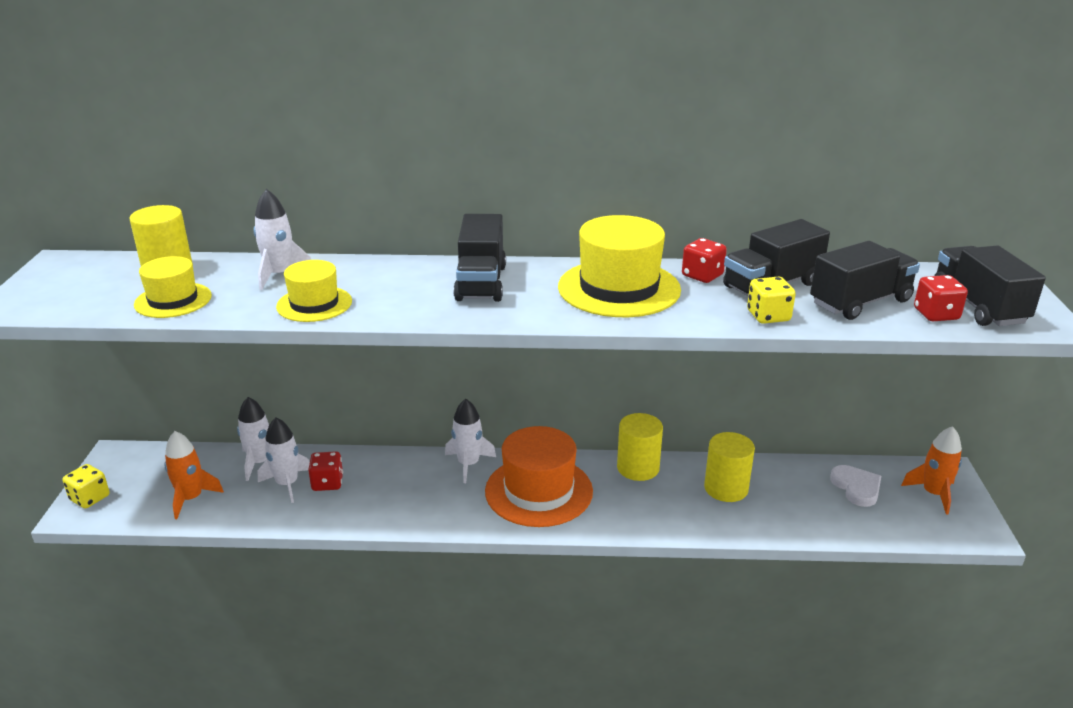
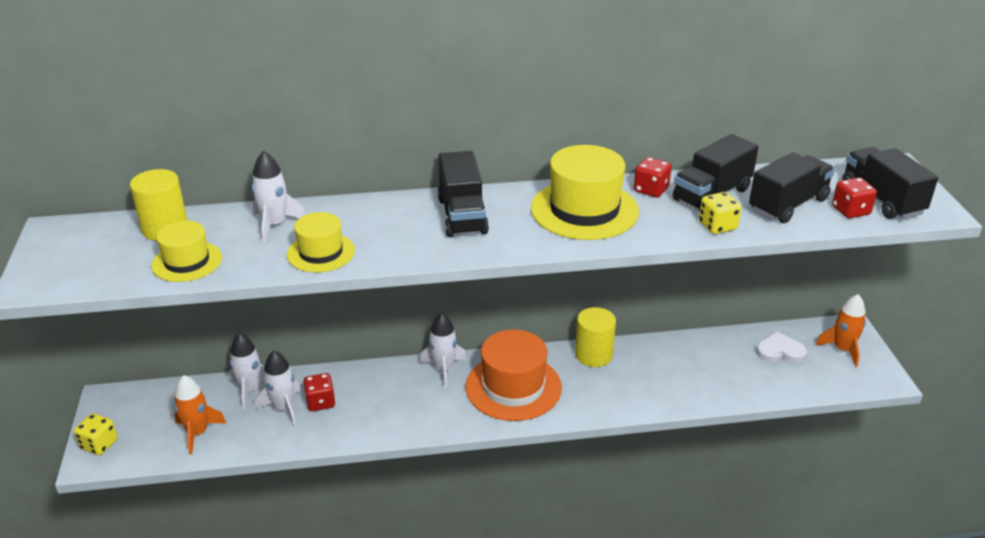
camera: 10 degrees left, 5 degrees up
(726, 488) = (672, 365): yellow cylinder -> none
(856, 487) = (780, 351): white heart -> white heart turned 60 degrees counterclockwise

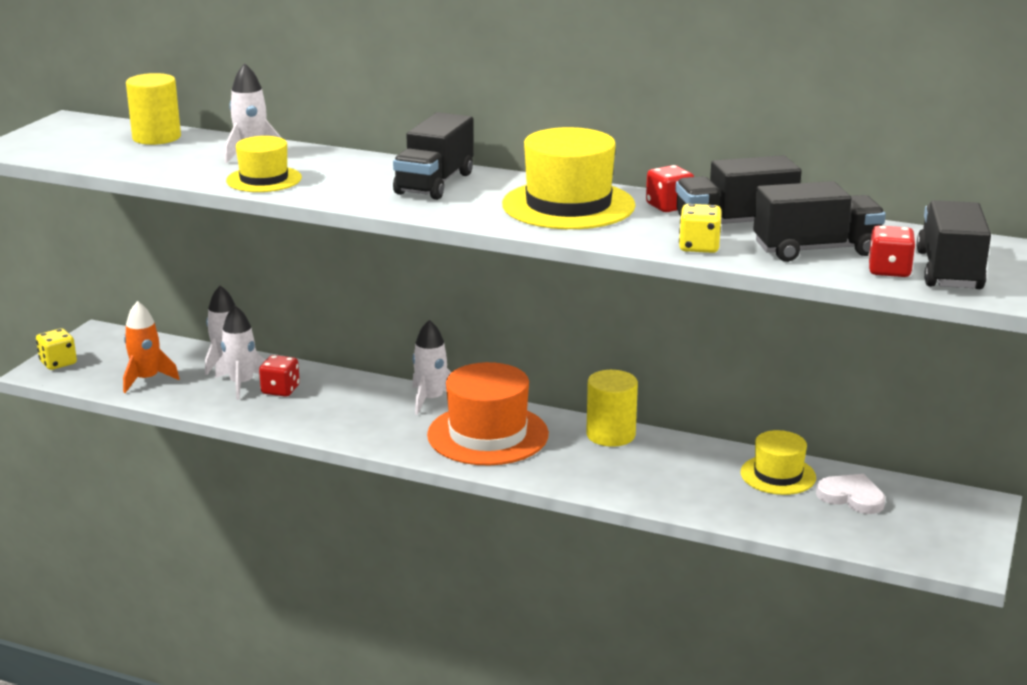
camera: 30 degrees right, 10 degrees down
(187, 261) = (143, 161): yellow hat -> yellow hat (778, 475)
(842, 349) = (942, 519): orange rocket -> none

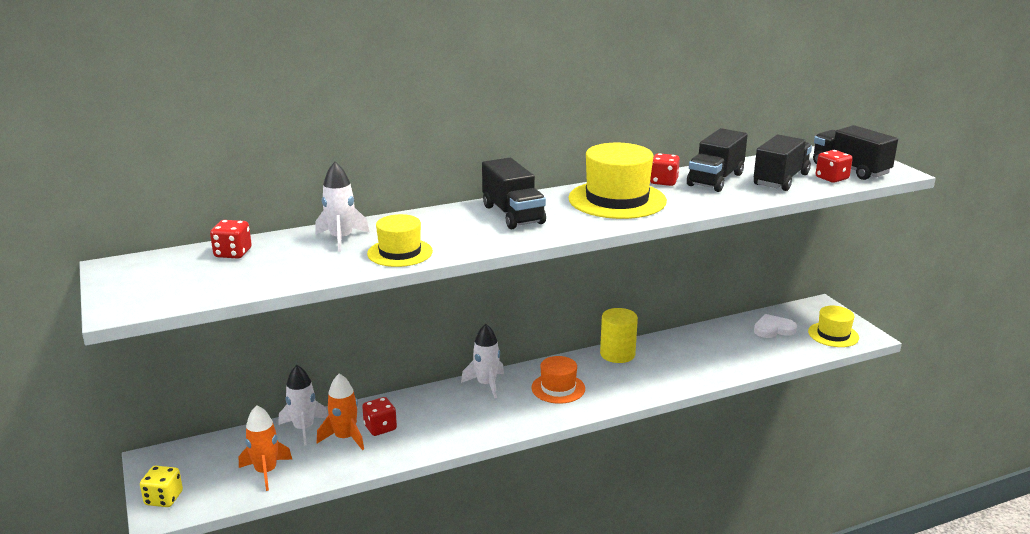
camera: 45 degrees left, 0 degrees up
(156, 137) = (233, 253): yellow cylinder -> red dice
(241, 384) = (345, 438): white rocket -> orange rocket
(488, 435) = (558, 388): orange hat -> orange hat, size x0.59
(699, 247) = (734, 198): yellow dice -> none
(778, 475) = (727, 335): yellow hat -> yellow hat (833, 335)

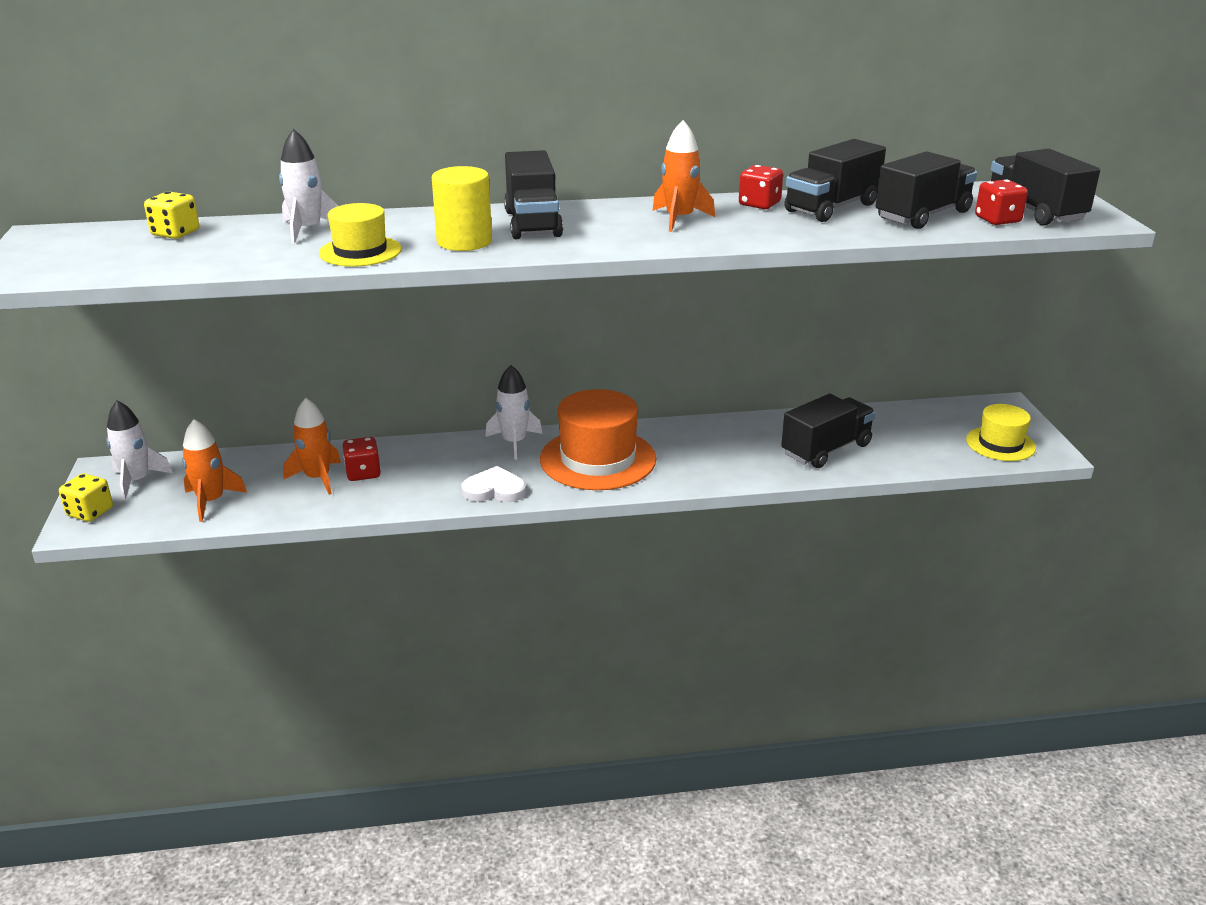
camera: 15 degrees right, 5 degrees up
(233, 253) = (175, 233): red dice -> yellow dice
(304, 428) = (279, 461): white rocket -> white rocket (137, 481)
(558, 388) = (598, 459): orange hat -> orange hat, size x1.70
(617, 200) = (679, 219): yellow hat -> orange rocket
(617, 354) = (696, 430): yellow cylinder -> yellow cylinder (464, 241)
(718, 356) = (826, 449): none -> black truck
(773, 329) = (920, 426): white heart -> white heart (494, 489)

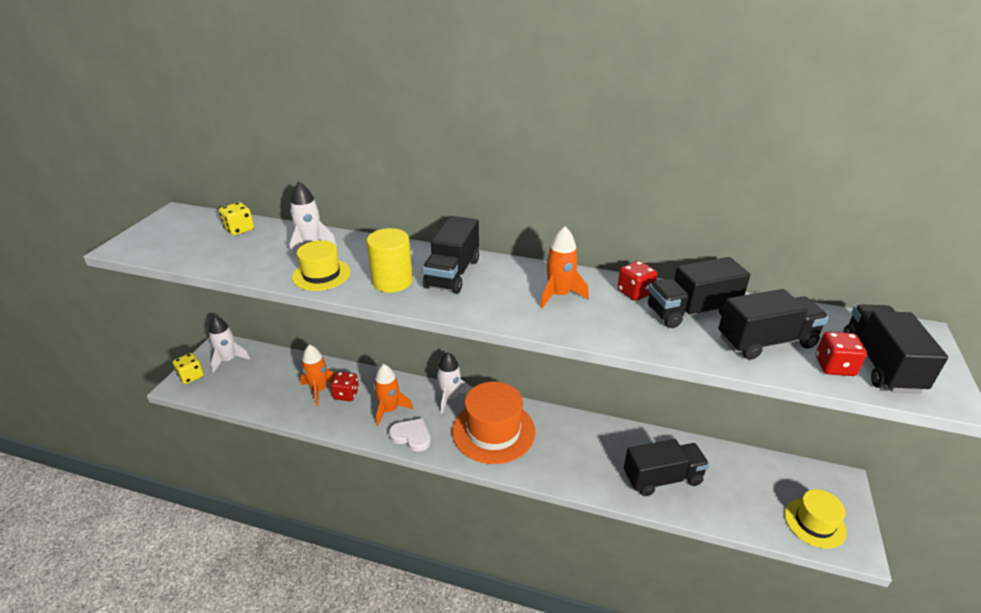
camera: 25 degrees right, 5 degrees up
(211, 501) = (253, 389): orange rocket -> orange rocket (389, 410)

